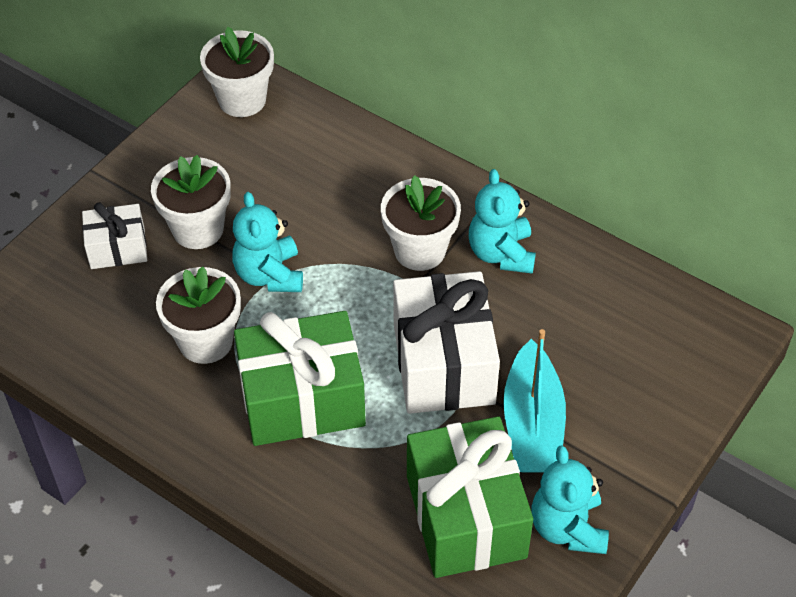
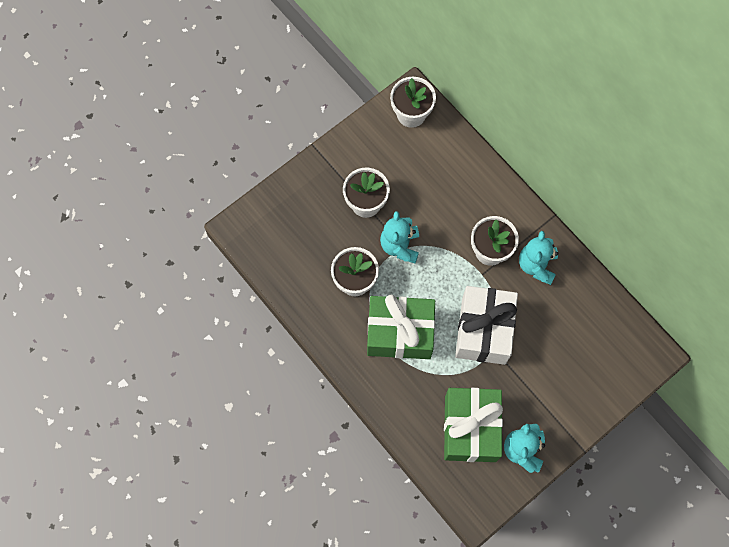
camera: 15 degrees right, 20 degrees up
(117, 248) = (318, 205): white gift -> none
(533, 424) = (522, 382): turquoise boat -> none

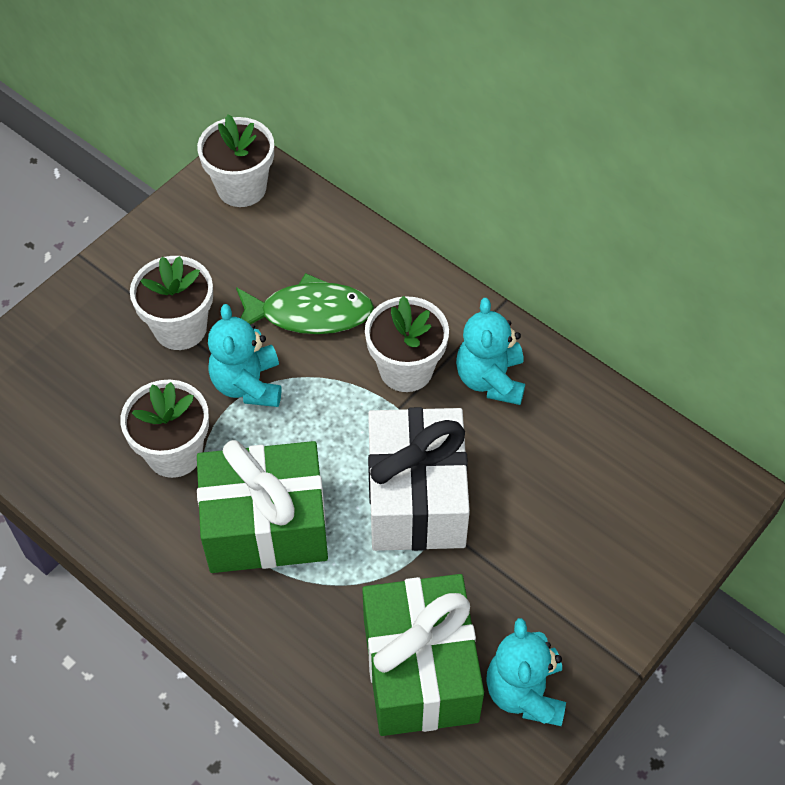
camera: 10 degrees left, 15 degrees down
(440, 206) = (309, 314): none -> green fish

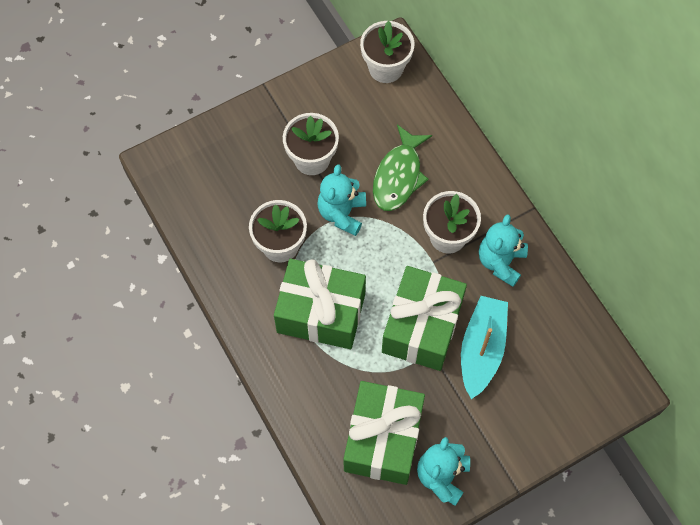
camera: 20 degrees right, 10 degrees up
(309, 314) = (398, 176): green fish -> green fish turned 90 degrees clockwise
(416, 498) = (422, 327): white gift -> green gift
(510, 500) = (481, 349): none -> turquoise boat

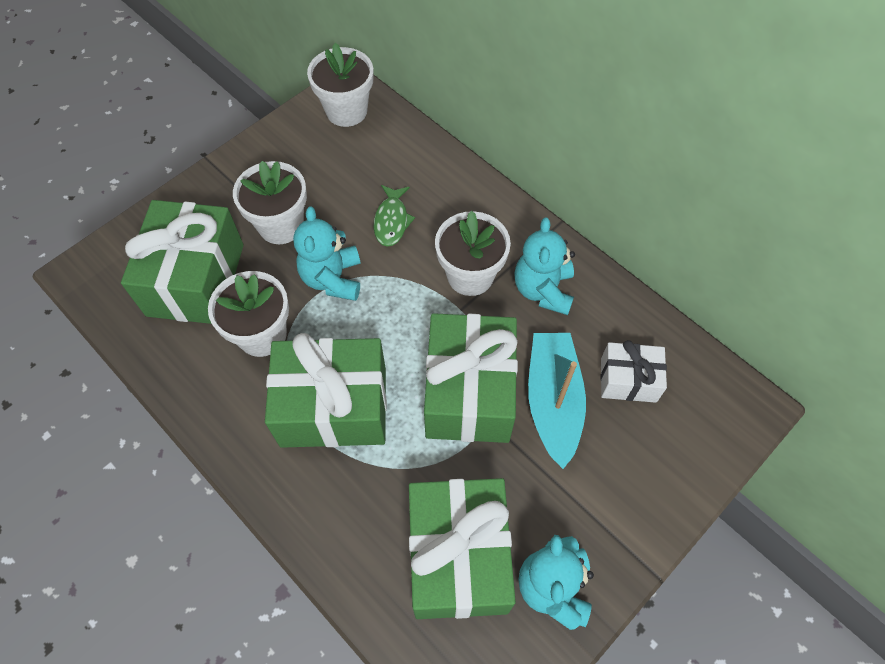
camera: 15 degrees left, 5 degrees down
(239, 189) = (196, 280): none -> green gift
(398, 176) = (391, 221): green fish -> green fish, size x0.63
(543, 347) = (628, 380): none -> white gift

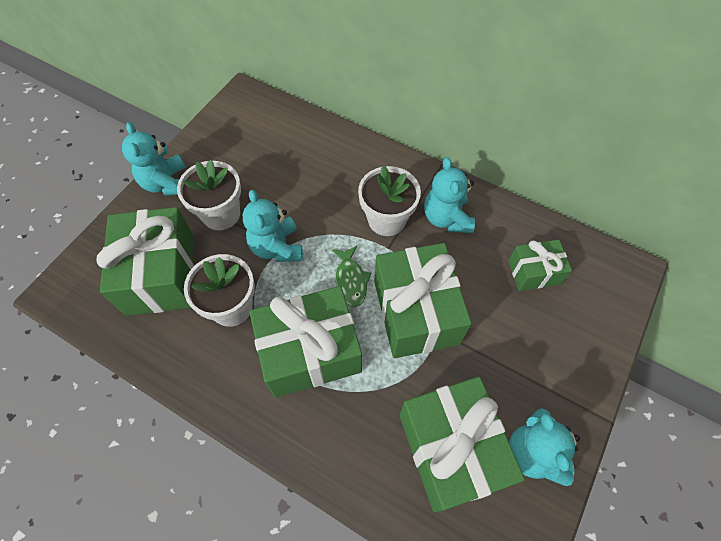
camera: 15 degrees left, 0 degrees up
(231, 176) = (167, 183): none -> turquoise teddy bear
(346, 111) = (248, 113): white flower pot -> none
(391, 221) = (311, 191): green fish -> green fish (351, 280)
(553, 401) = (483, 303): turquoise boat -> none
(628, 380) = (534, 272): white gift -> green gift

